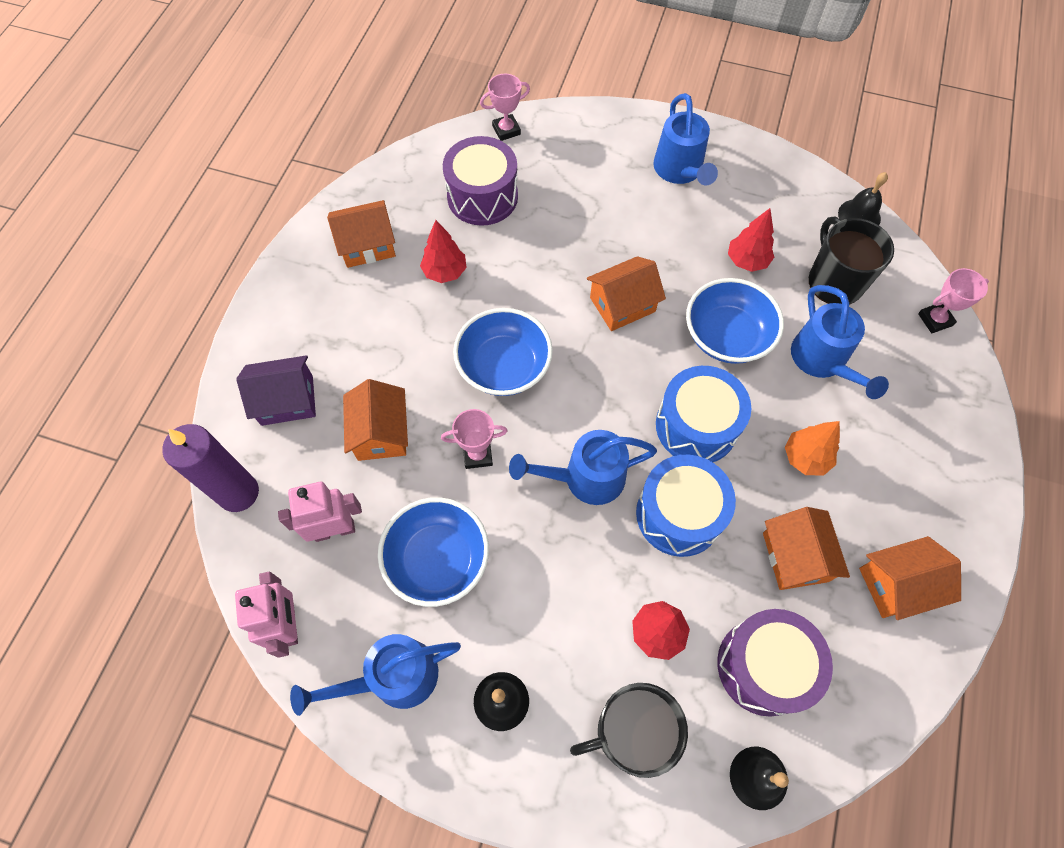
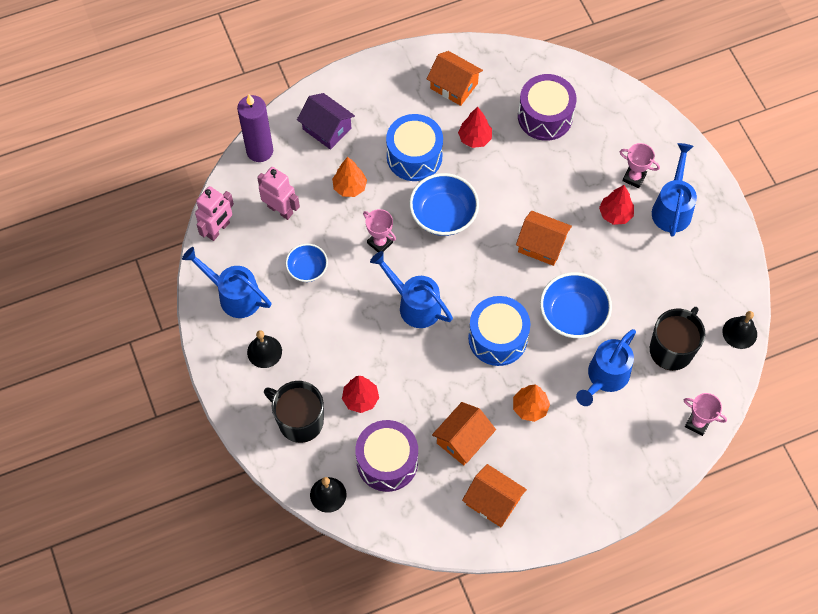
camera: 50 degrees right, 0 degrees up
(381, 433) = (350, 187): orange house -> orange tree
(438, 559) = (307, 269): blue bowl -> blue bowl, size x0.60
(506, 130) = (607, 90): pink trophy -> pink trophy (634, 177)
(679, 514) = (435, 365): blue drum -> blue drum (414, 156)
(680, 171) = (672, 208): blue watering can -> blue watering can turned 150 degrees clockwise
(747, 261) = (639, 291): red tree -> red tree (615, 214)

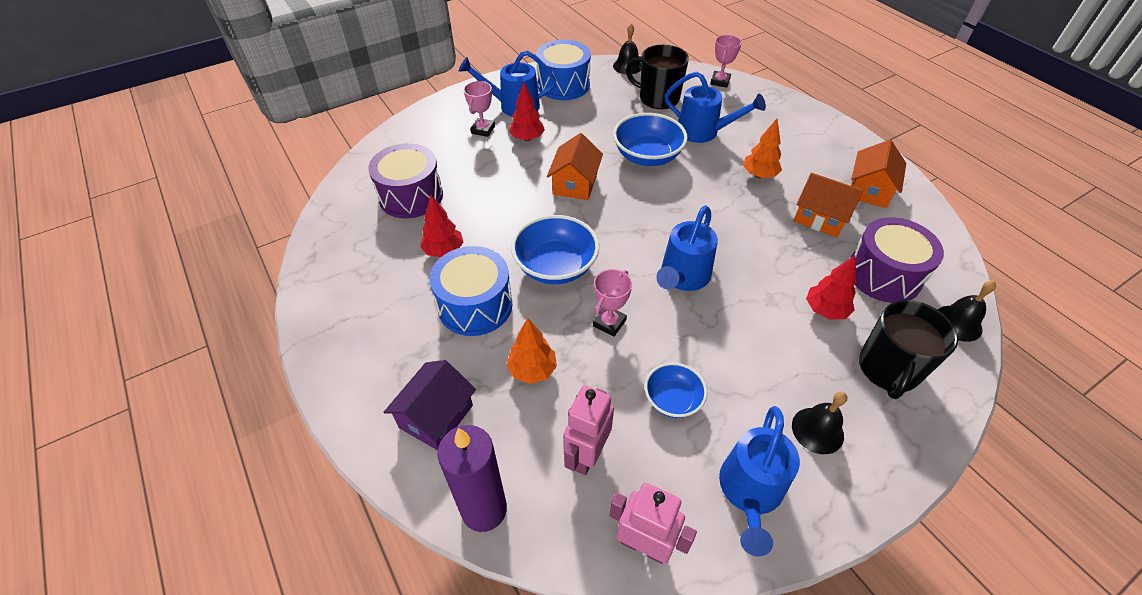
camera: 100 degrees left, 15 degrees down
(454, 86) = (365, 279): orange house -> none
(497, 338) = (695, 205): blue drum -> blue drum (563, 85)

